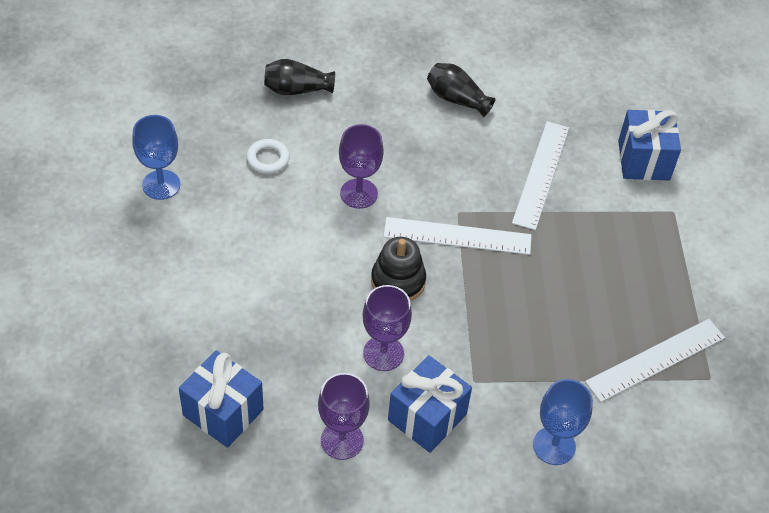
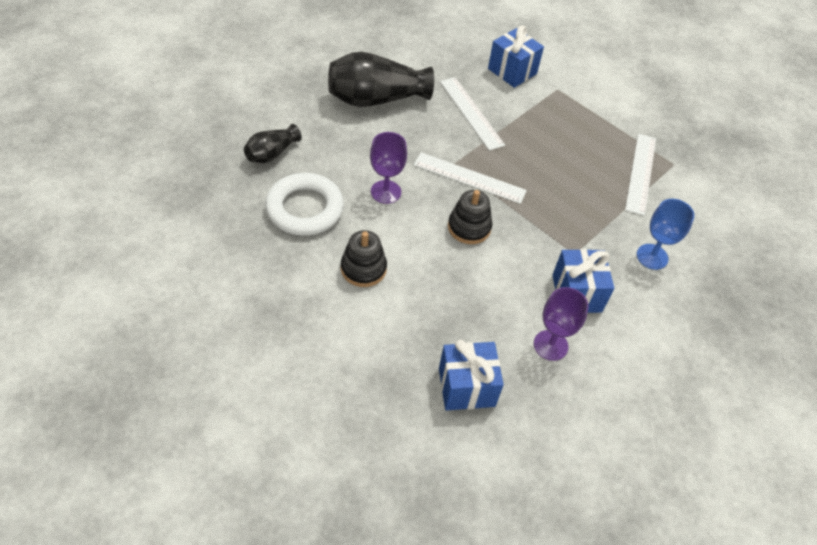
camera: 45 degrees left, 0 degrees up
(161, 185) = (252, 274): blue goblet -> none
(256, 247) = (363, 268): none -> black stacking toy
(268, 159) = (305, 209): white ring -> white ring, size x2.12
(383, 353) = (511, 276): purple goblet -> none
(457, 99) = (376, 99): black vase -> black vase, size x1.86
(457, 236) = (469, 178): white ruler -> white ruler turned 60 degrees clockwise

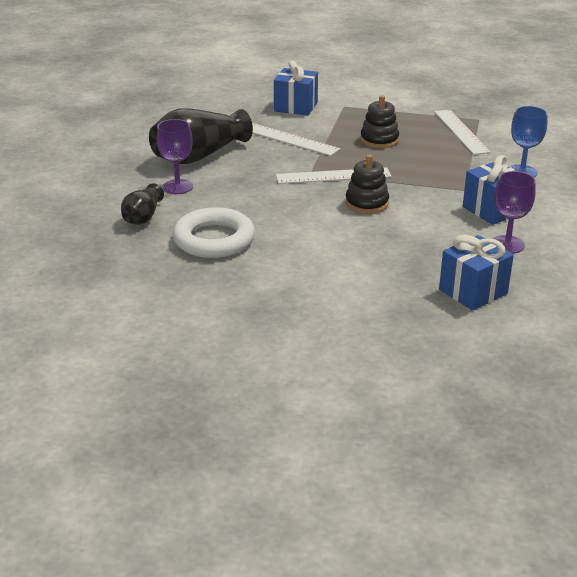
camera: 25 degrees left, 20 degrees down
(363, 268) = (308, 256): black stacking toy -> black stacking toy (379, 140)
(386, 192) = (273, 206): purple goblet -> purple goblet (177, 187)

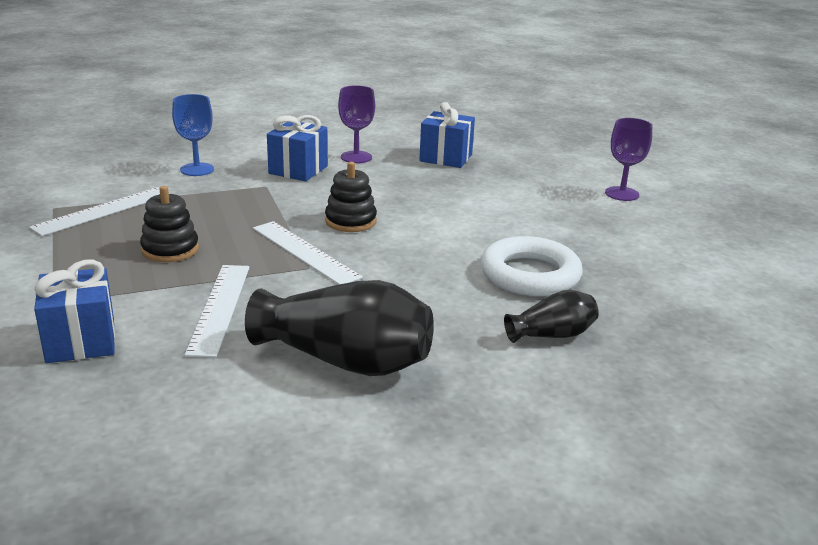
camera: 125 degrees left, 5 degrees down
(177, 187) = (452, 341): purple goblet -> purple goblet (622, 194)

